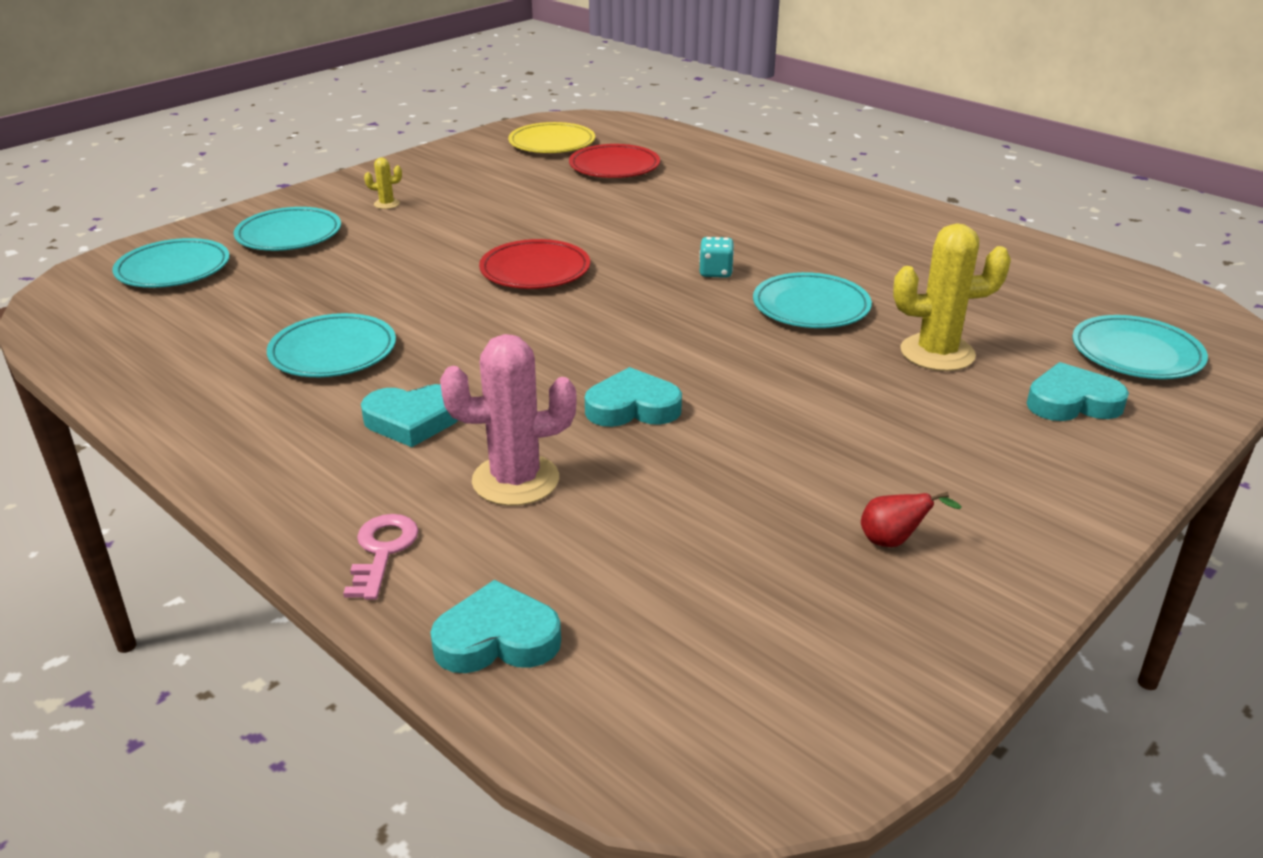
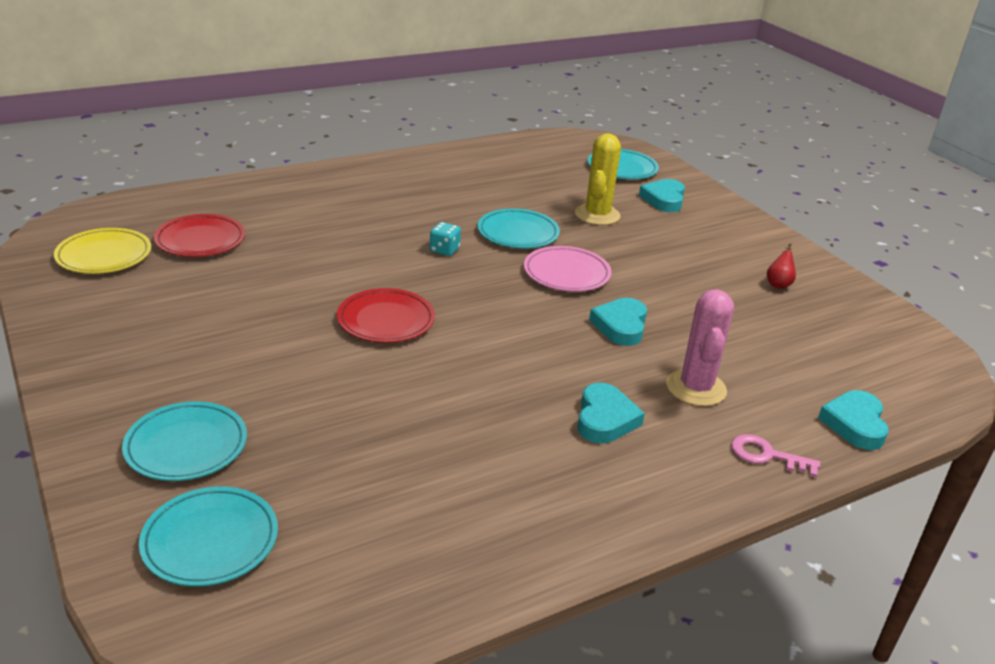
camera: 75 degrees left, 0 degrees up
(333, 352) = (474, 445): turquoise plate -> none
(386, 204) = (163, 372): yellow cactus -> none
(736, 353) = (566, 273): none -> pink plate

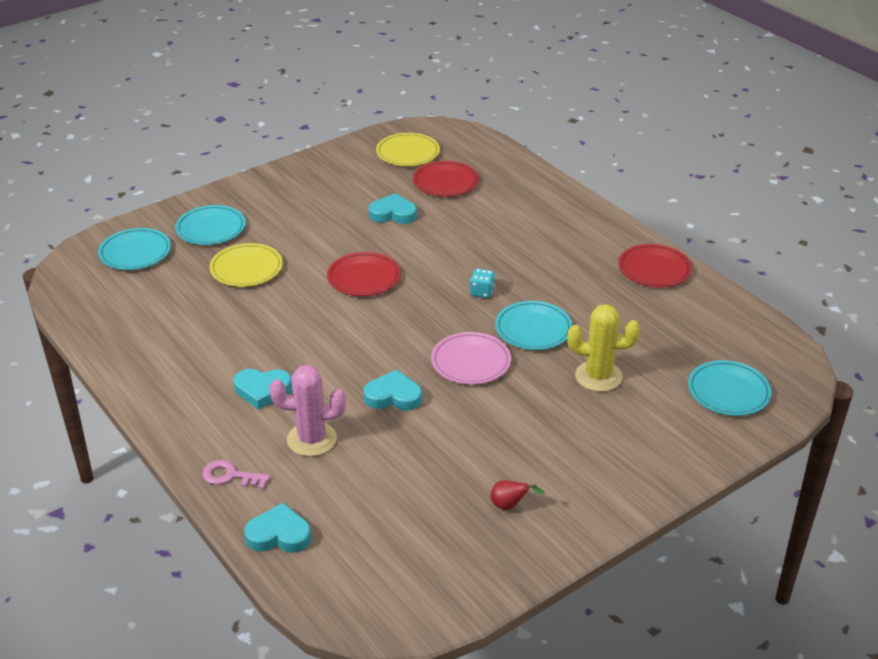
camera: 85 degrees right, 5 degrees up
(320, 415) = (246, 268): none -> yellow plate
(438, 163) = (654, 269): none -> red plate
(664, 199) = (665, 424): turquoise heart -> turquoise heart (393, 214)
(767, 455) = (230, 476): pink key -> pink key turned 90 degrees counterclockwise

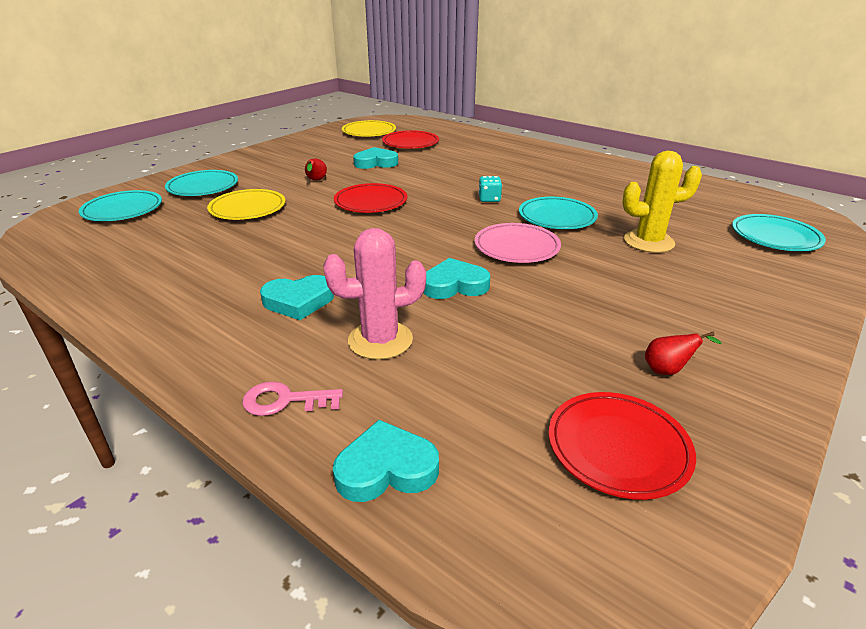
camera: 15 degrees left, 5 degrees down
(321, 235) = (316, 181): none -> red pear
(654, 269) = (623, 171): red plate -> red plate (618, 447)

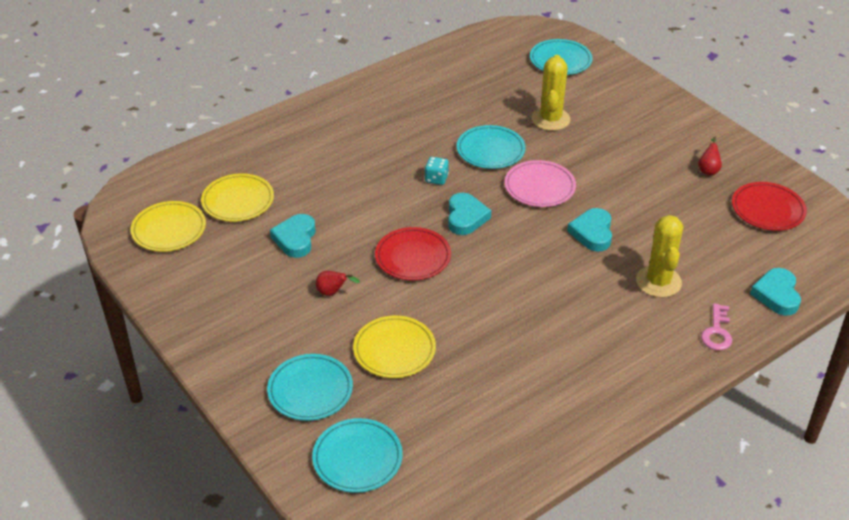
camera: 75 degrees left, 10 degrees up
(298, 301) = (597, 320): turquoise heart -> turquoise heart (466, 217)
(380, 340) = (658, 282): pink cactus -> yellow cactus
(410, 143) = (238, 201): red plate -> yellow plate

